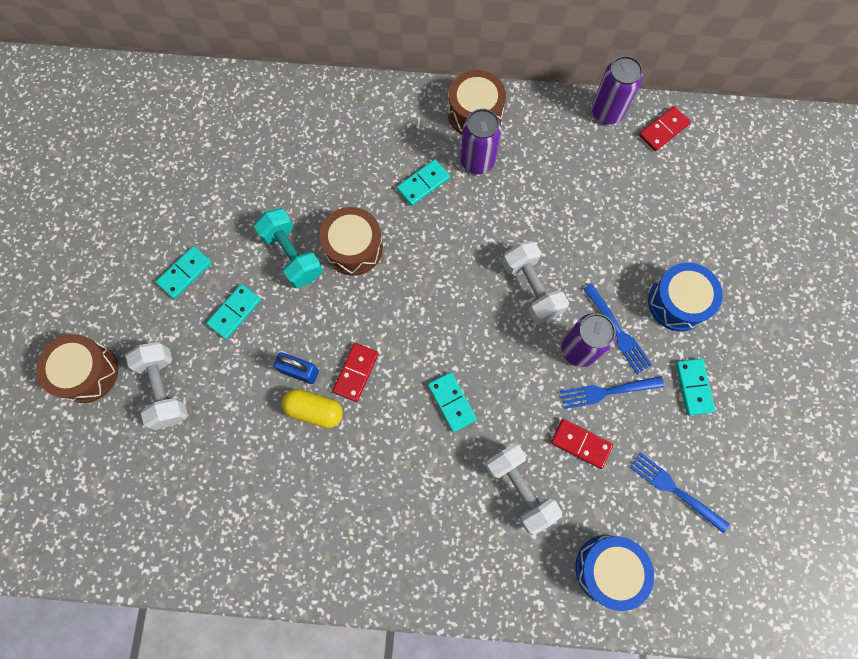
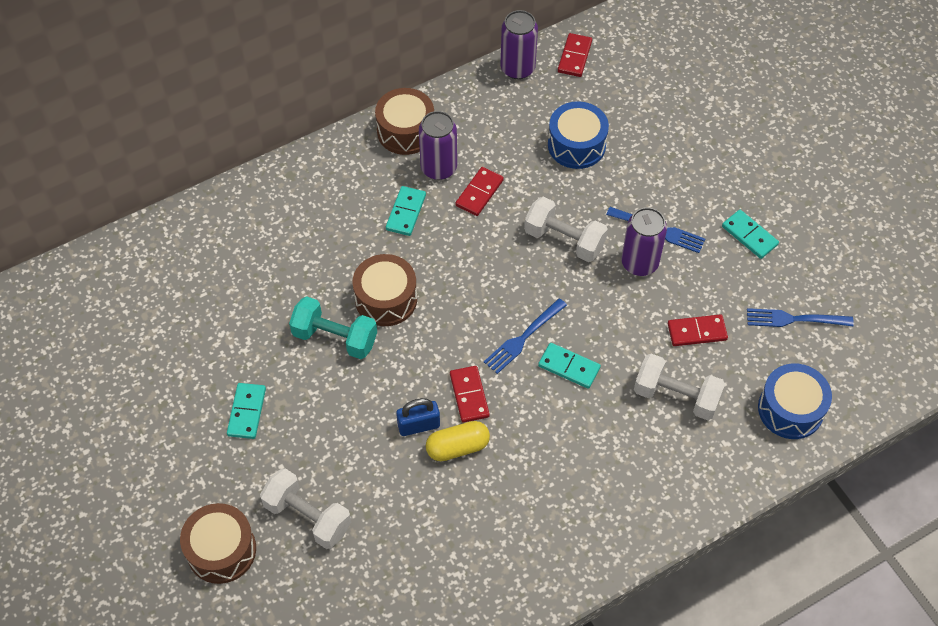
camera: 35 degrees left, 15 degrees down
(234, 312) = (320, 415): turquoise domino -> none
(493, 203) = (479, 193): none -> red domino
(607, 391) = (686, 280): blue fork -> blue fork (523, 338)
(677, 302) = (688, 180): blue drum -> blue drum (576, 145)

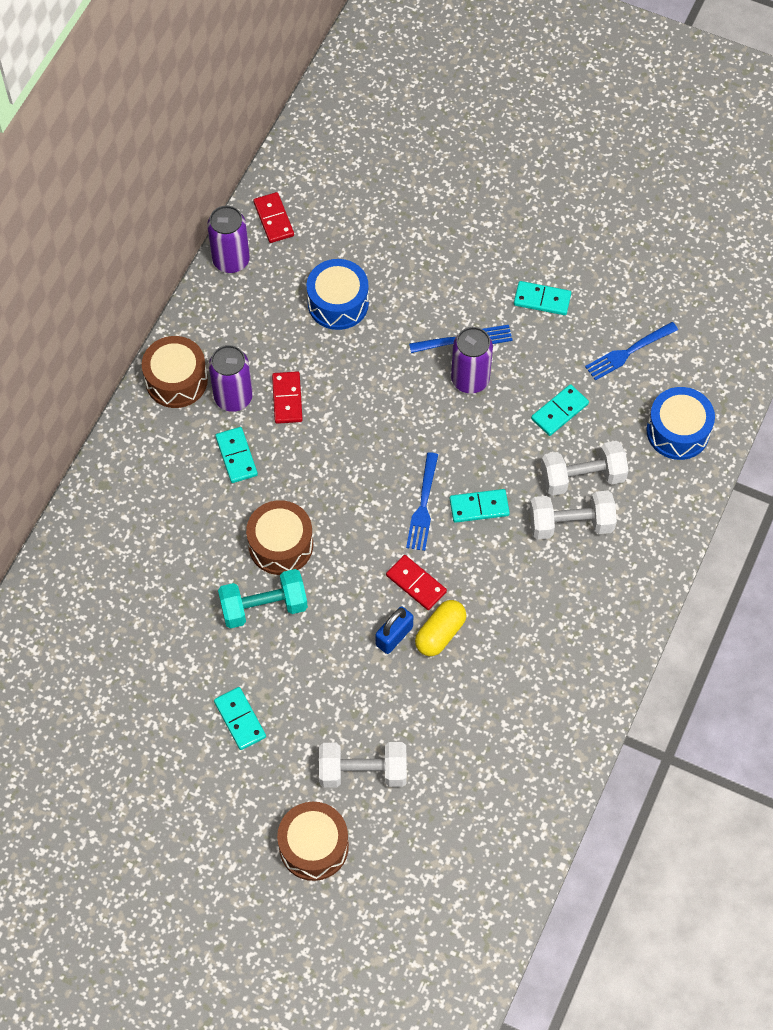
camera: 35 degrees left, 5 degrees up
(564, 240) = (392, 397): white dumbbell -> white dumbbell (571, 524)
(697, 332) = (559, 411): red domino -> turquoise domino

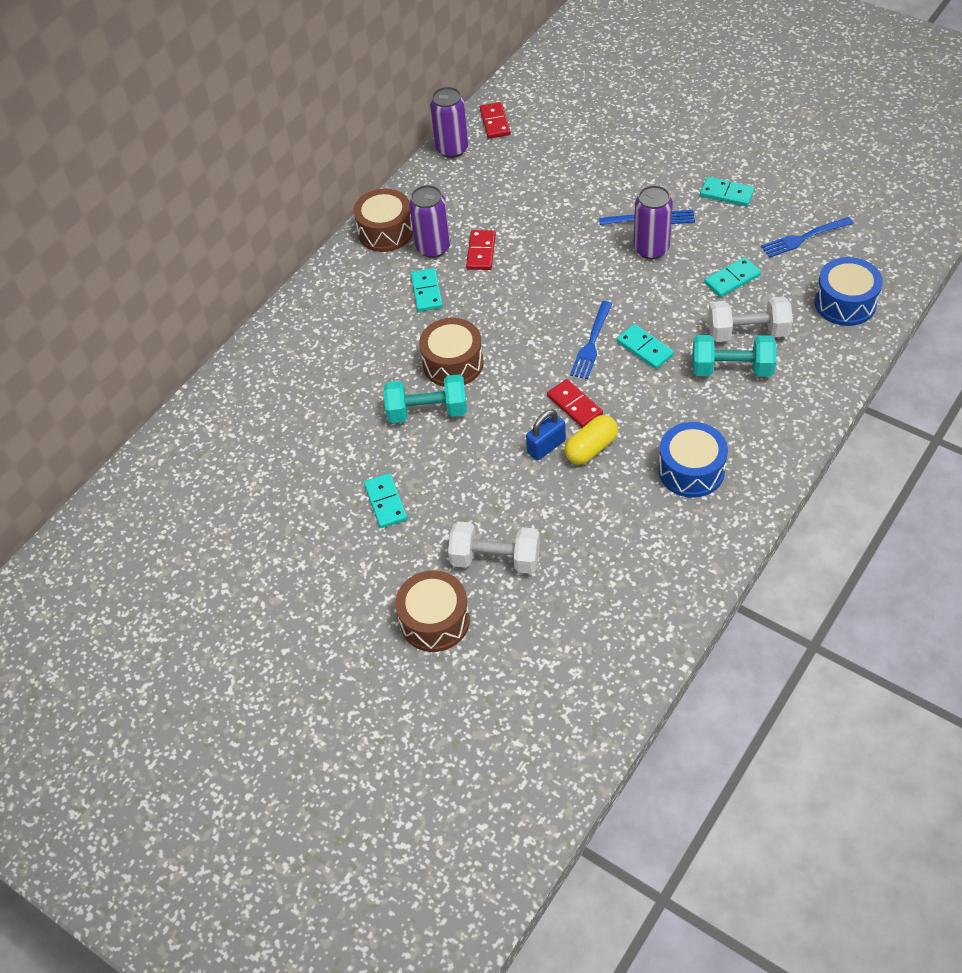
camera: 15 degrees right, 10 degrees down
(338, 303) = (540, 185): blue drum -> blue drum (691, 470)
(479, 507) = (644, 348): turquoise domino -> turquoise domino turned 45 degrees clockwise
(571, 524) = (731, 369): white dumbbell -> turquoise dumbbell

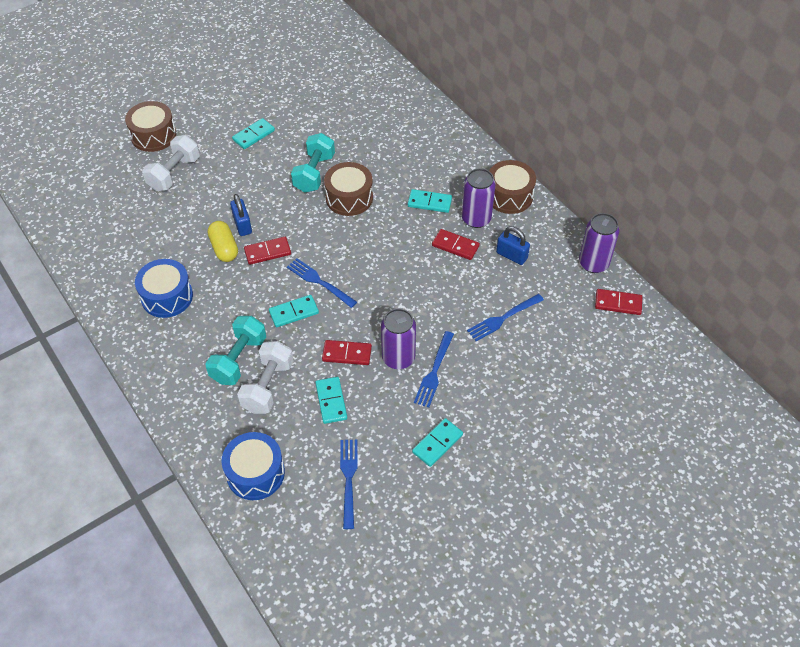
camera: 105 degrees right, 0 degrees up
(386, 502) = (253, 135): turquoise domino -> turquoise domino turned 45 degrees counterclockwise
(472, 207) = (511, 255): none -> blue padlock
(558, 191) = (503, 318): none -> blue fork
(670, 287) = (347, 354): none -> red domino

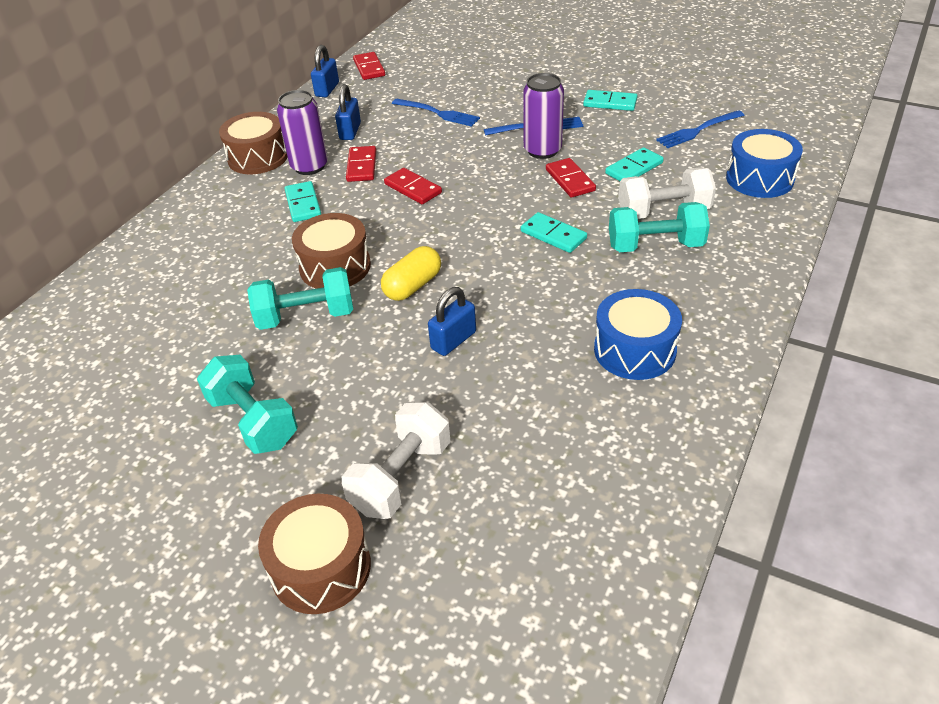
camera: 115 degrees left, 10 degrees down
(174, 173) = (401, 477): white dumbbell -> white dumbbell turned 60 degrees counterclockwise
(224, 248) = (508, 337): yellow capsule -> yellow capsule (413, 286)
(253, 135) = (253, 421): turquoise domino -> turquoise dumbbell
(267, 252) = (482, 295): red domino -> red domino (413, 188)
(319, 282) = (492, 235): blue fork -> none
(593, 263) = (327, 90): purple can -> blue padlock

